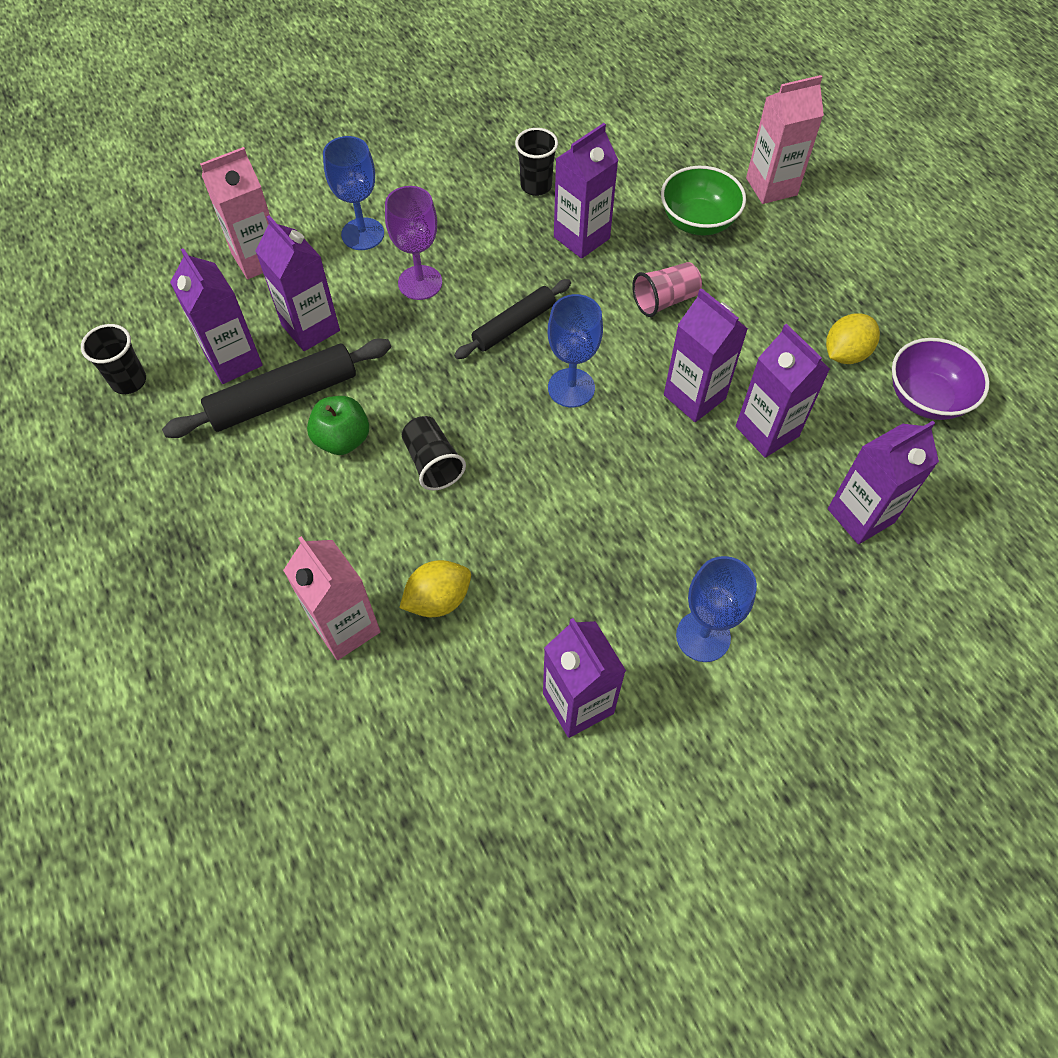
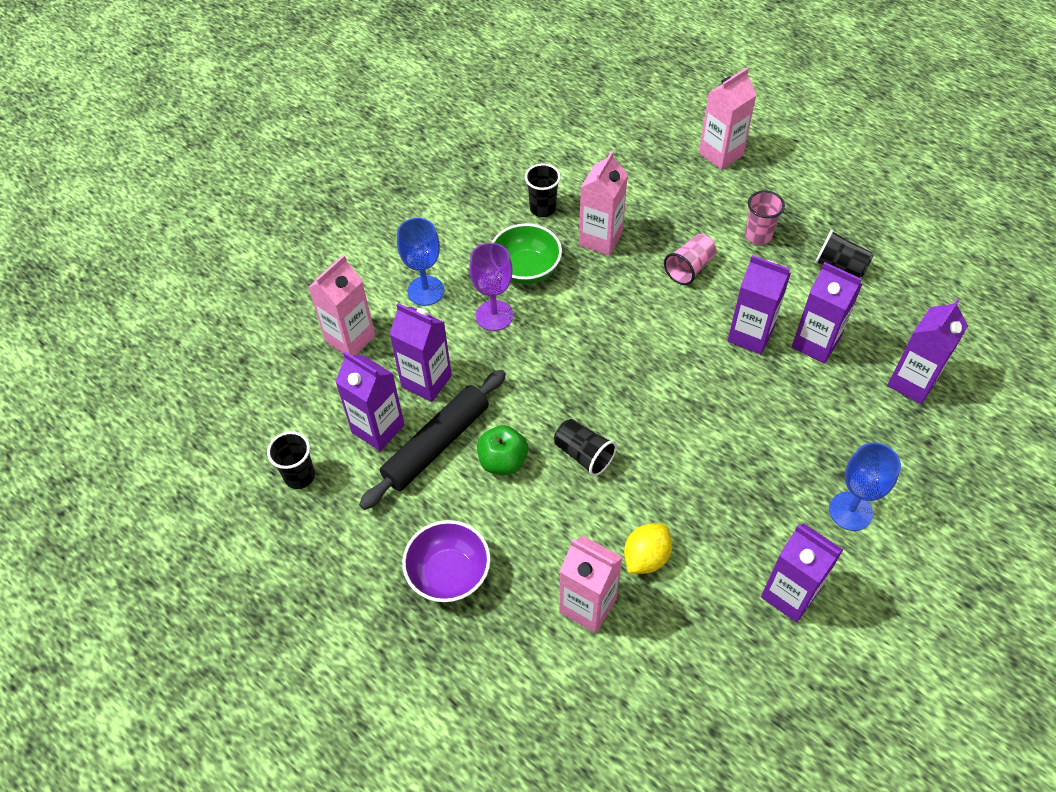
camera: 20 degrees left, 5 degrees down
(514, 325) = (586, 325): black rolling pin -> none
(571, 388) = (656, 359): blue goblet -> none
(581, 238) = (600, 239): purple carton -> pink carton
(698, 221) = (681, 198): green bowl -> green bowl (526, 269)
(765, 289) = (758, 236): none -> pink cup
(845, 354) = (840, 266): yellow lemon -> black cup
(926, 398) = (912, 280): purple bowl -> purple bowl (449, 574)

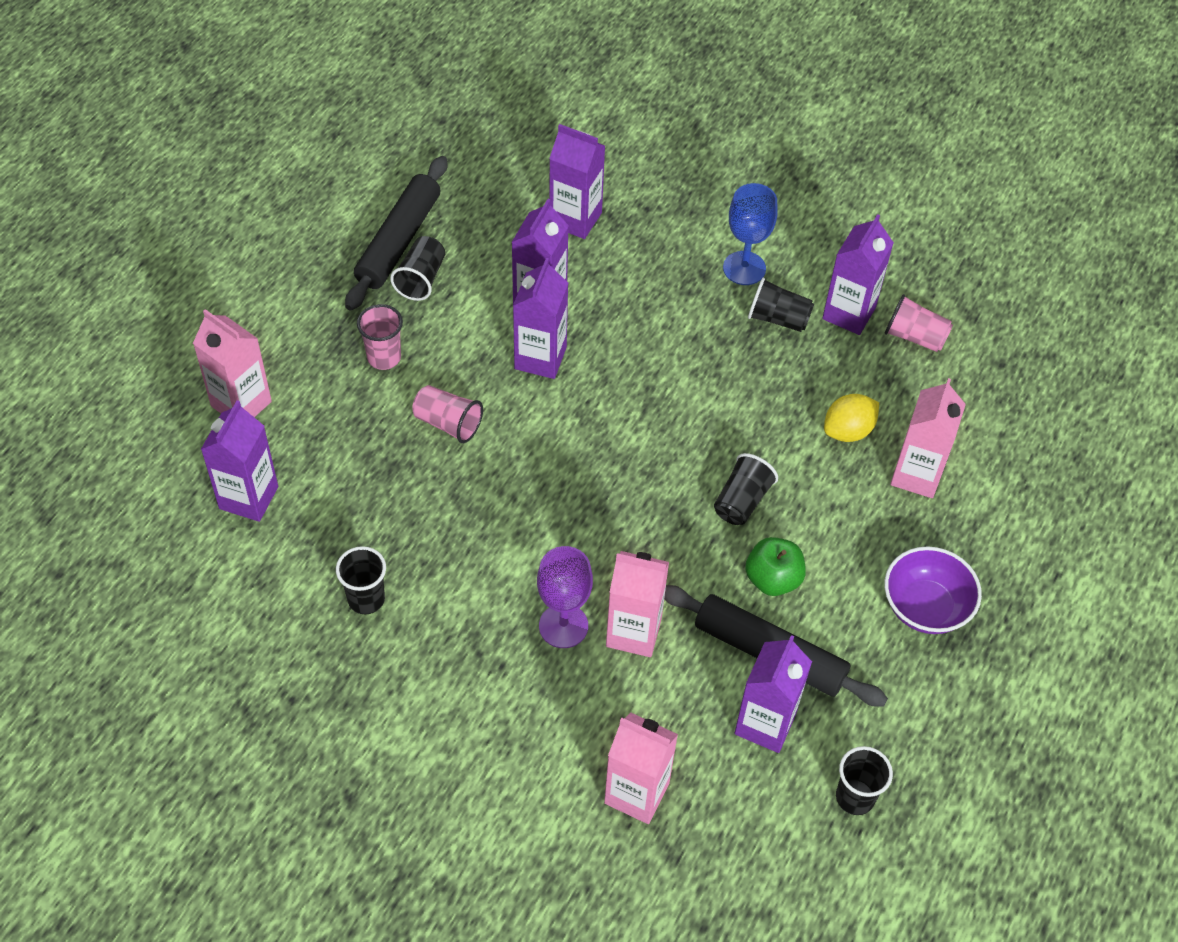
camera: 105 degrees left, 0 degrees up
(425, 291) = (537, 717): blue goblet -> none
(426, 381) = (682, 684): purple carton -> purple carton (249, 497)
(526, 269) = (479, 602): green bowl -> none
(600, 239) = (413, 523): pink carton -> pink carton (633, 632)
(646, 557) = (848, 431): yellow lemon -> yellow lemon turned 60 degrees counterclockwise
(755, 651) = (914, 337): none -> pink cup
(785, 527) = (778, 318): none -> black cup
(882, 255) = (398, 241): none -> black rolling pin

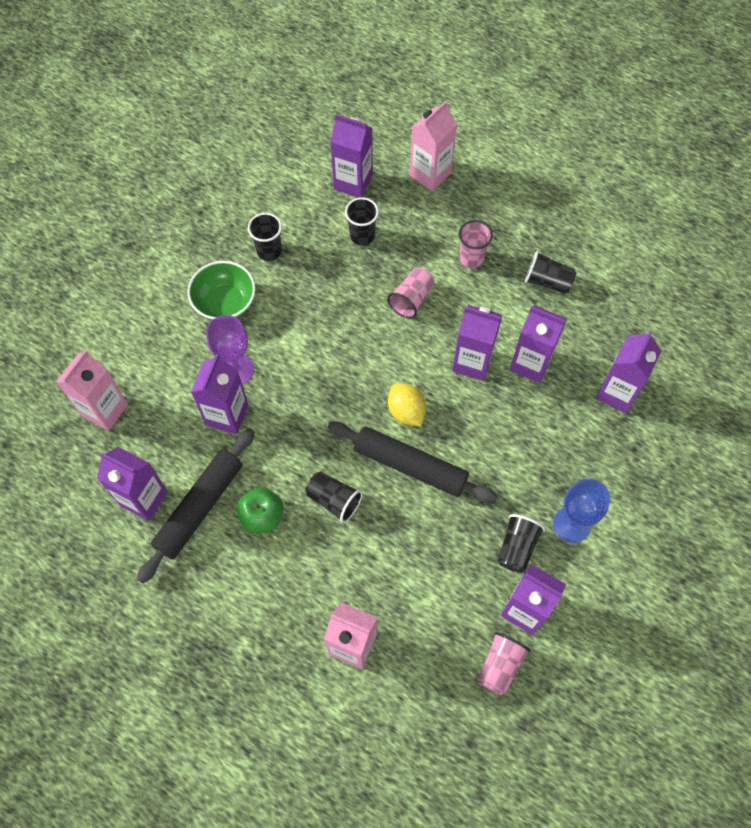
camera: 95 degrees right, 10 degrees up
(398, 241) = (584, 266): black rolling pin -> black rolling pin (410, 465)
(455, 650) = (225, 303): none -> green bowl
(633, 632) = (227, 415): pink carton -> purple carton
(848, 431) = (398, 592): yellow lemon -> yellow lemon (406, 411)
(855, 797) = (78, 555): black cup -> black cup (362, 236)
(925, 607) = (227, 632): purple bowl -> none

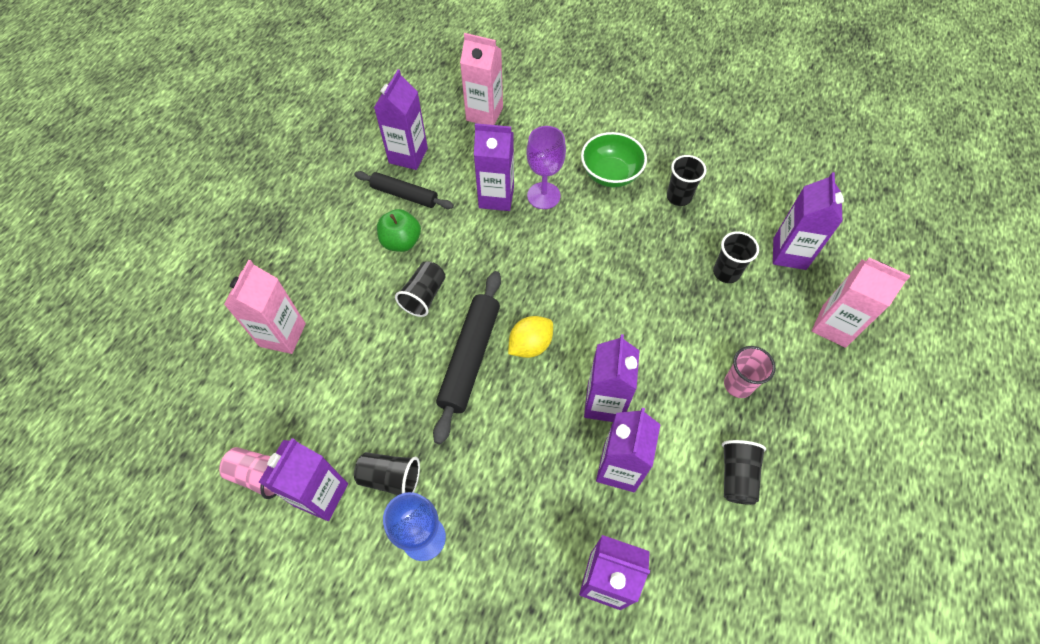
camera: 80 degrees right, 5 degrees down
(200, 508) = (404, 195): black rolling pin -> black rolling pin, size x0.65
(411, 299) = (664, 331): pink cup -> none

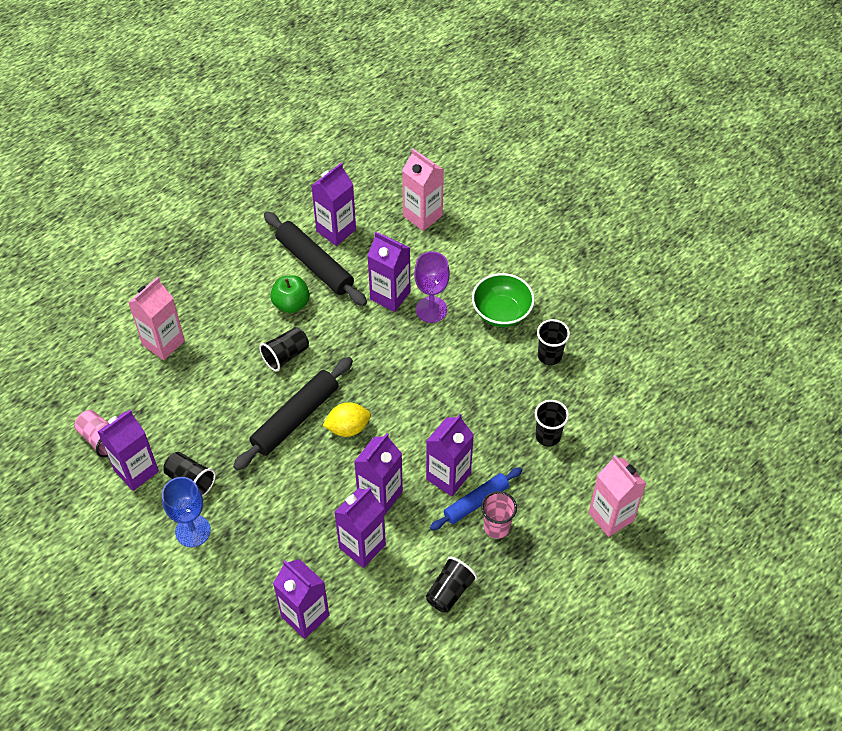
camera: 25 degrees right, 5 degrees down
(404, 195) = (314, 264): black rolling pin -> black rolling pin, size x1.53
(702, 367) = (476, 502): none -> blue rolling pin
(789, 253) = (615, 442): purple carton -> purple carton (448, 476)

